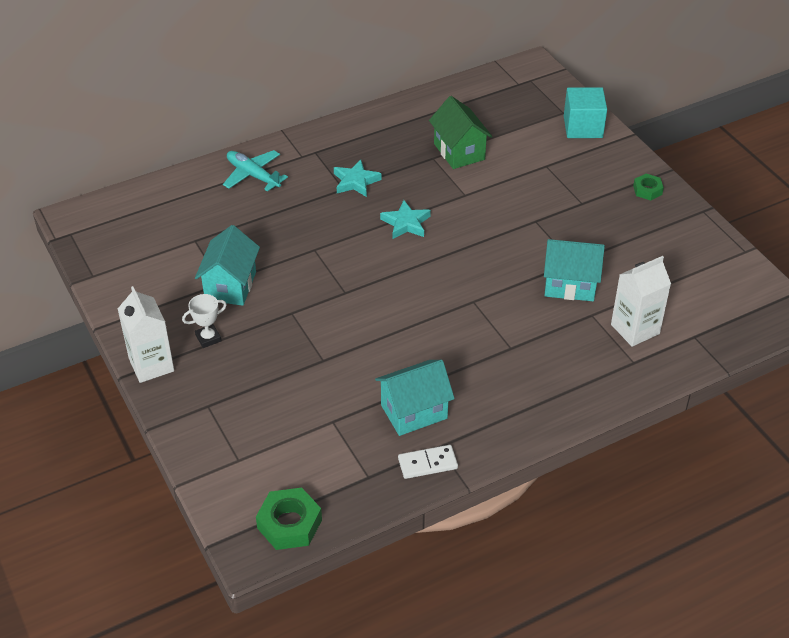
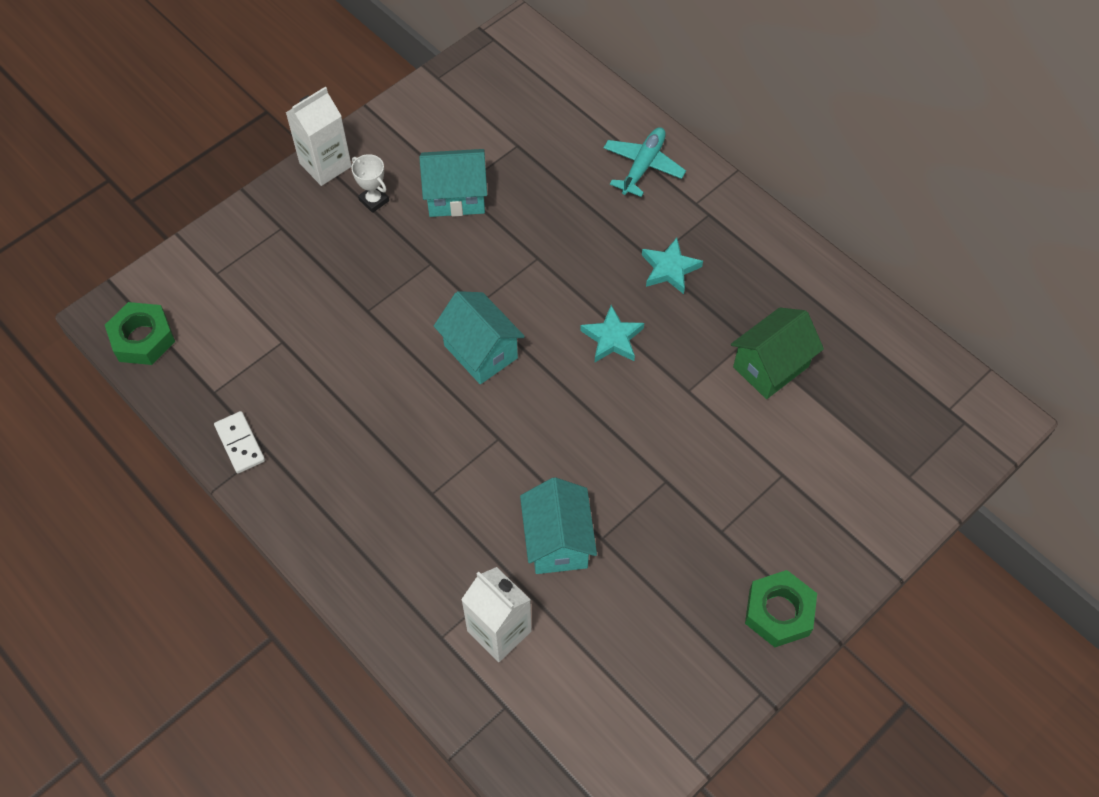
camera: 75 degrees right, 15 degrees up
(414, 412) = (310, 414): turquoise house -> turquoise house (480, 351)
(583, 127) = (886, 507): turquoise cube -> none
(647, 190) = (779, 612): green nut -> green nut, size x1.68

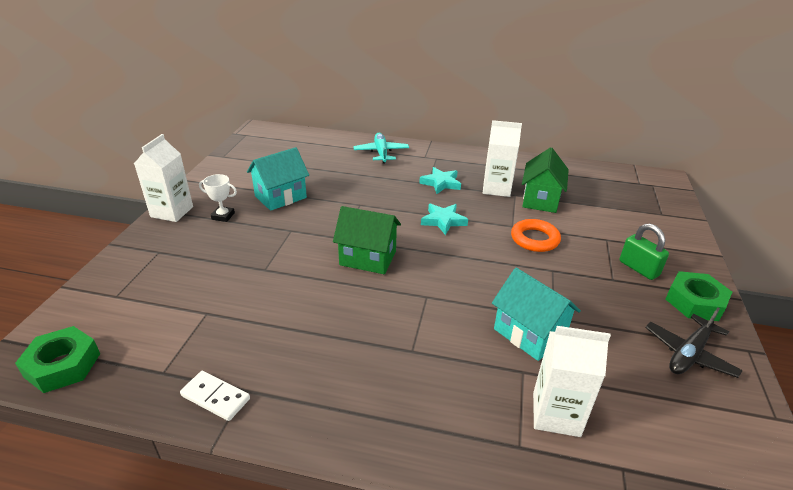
camera: 35 degrees left, 25 degrees down
(480, 351) = (368, 258): turquoise house -> green house
(692, 658) = (689, 354): none -> black plane
(693, 426) = (534, 239): none -> orange ring
(733, 316) = (496, 188): none -> white carton
(770, 535) = (638, 268): none -> green padlock

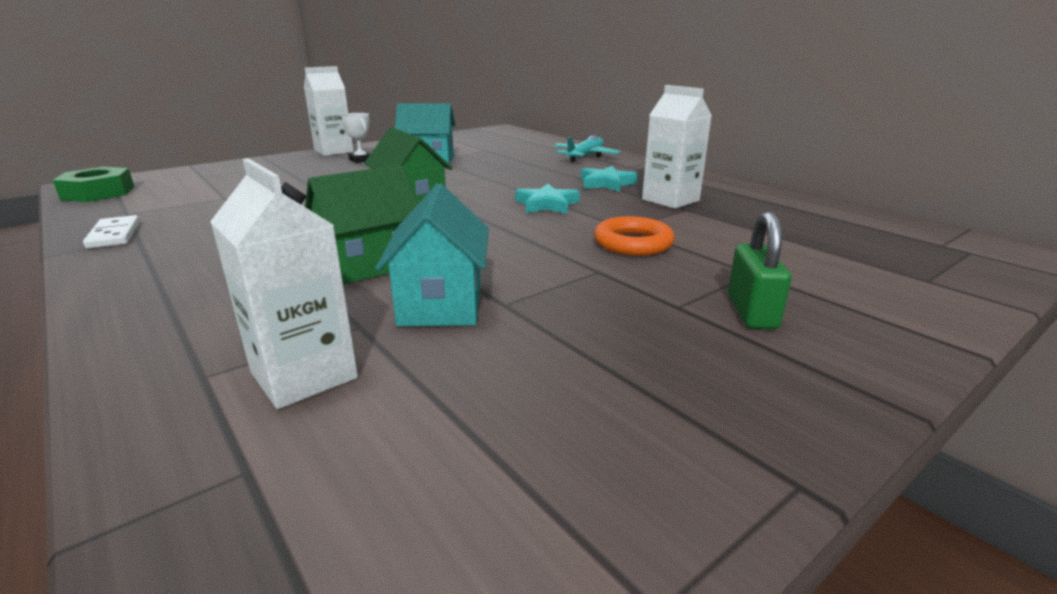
camera: 40 degrees right, 10 degrees down
(540, 200) = (716, 220): green house -> green house (370, 264)
(689, 354) = (644, 425): black plane -> none
(695, 302) = (794, 380): green nut -> none

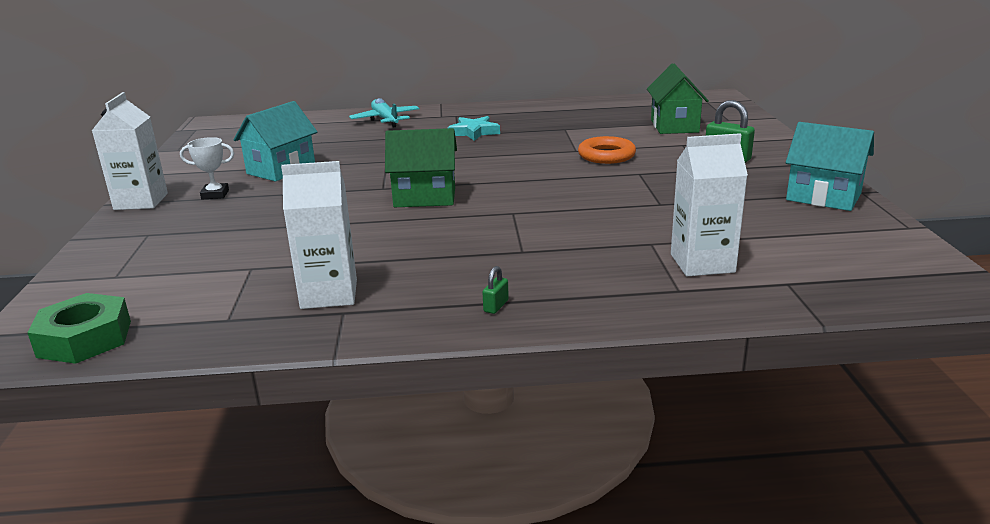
camera: 55 degrees left, 0 degrees up
(114, 235) = (311, 323): white domino -> none
(148, 287) = (496, 306): none -> green padlock
(370, 264) = (547, 228): green house -> green house (674, 126)
(441, 304) = (641, 218): turquoise house -> turquoise house (823, 197)
(547, 204) = (495, 158): turquoise star -> none
(670, 200) = (541, 127): white carton -> white carton (329, 294)

